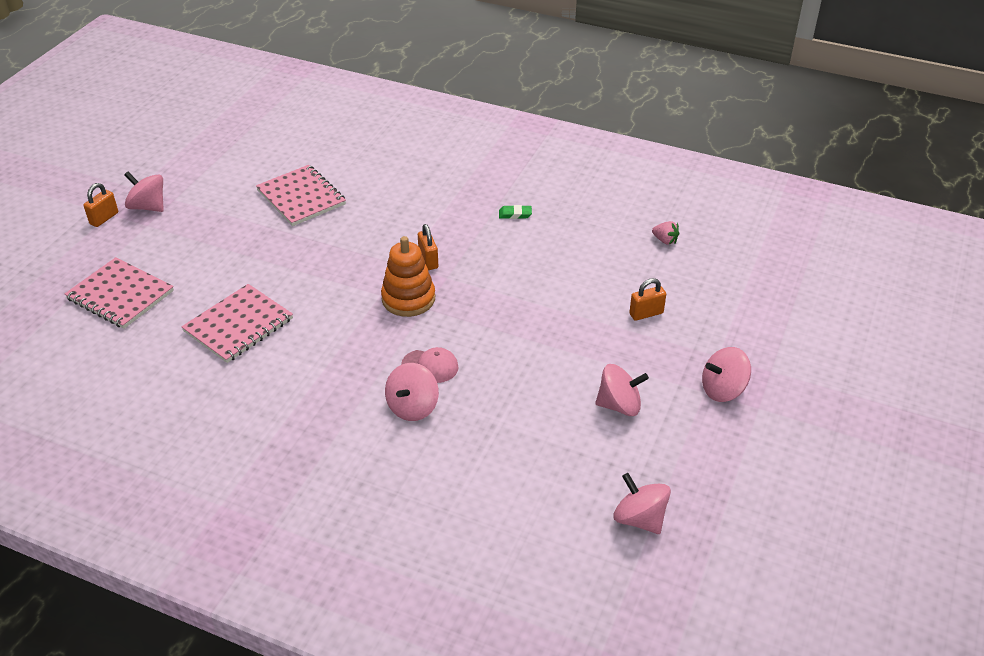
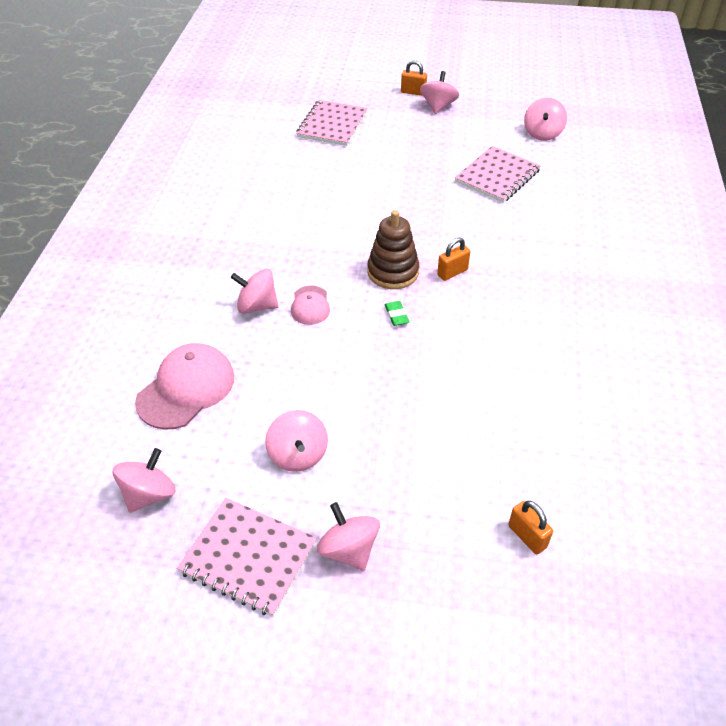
camera: 75 degrees right, 5 degrees up
(238, 325) = (321, 187): pink notebook -> pink notebook (248, 557)
(251, 151) = (542, 133): none -> pink spinning top
(408, 299) = (393, 272): orange stacking toy -> brown stacking toy
(512, 478) = (186, 389): none -> pink cap
(515, 214) = (558, 319): green eraser -> green eraser (396, 315)
(646, 313) = (448, 458): orange padlock -> orange padlock (527, 536)
(665, 240) = (589, 458): pink strawberry -> none

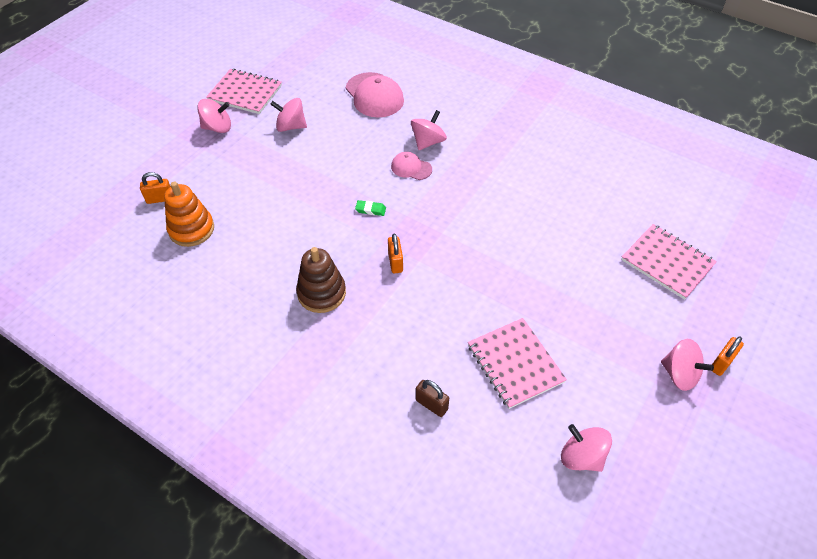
camera: 115 degrees right, 5 degrees up
(149, 494) = (310, 69): pink spinning top -> none
(248, 557) = (245, 93): pink notebook -> pink notebook turned 60 degrees clockwise
(393, 272) = (419, 225): brown stacking toy -> brown stacking toy (321, 293)
(545, 467) = (191, 229): none -> orange stacking toy
(572, 207) = (431, 404): none -> brown padlock

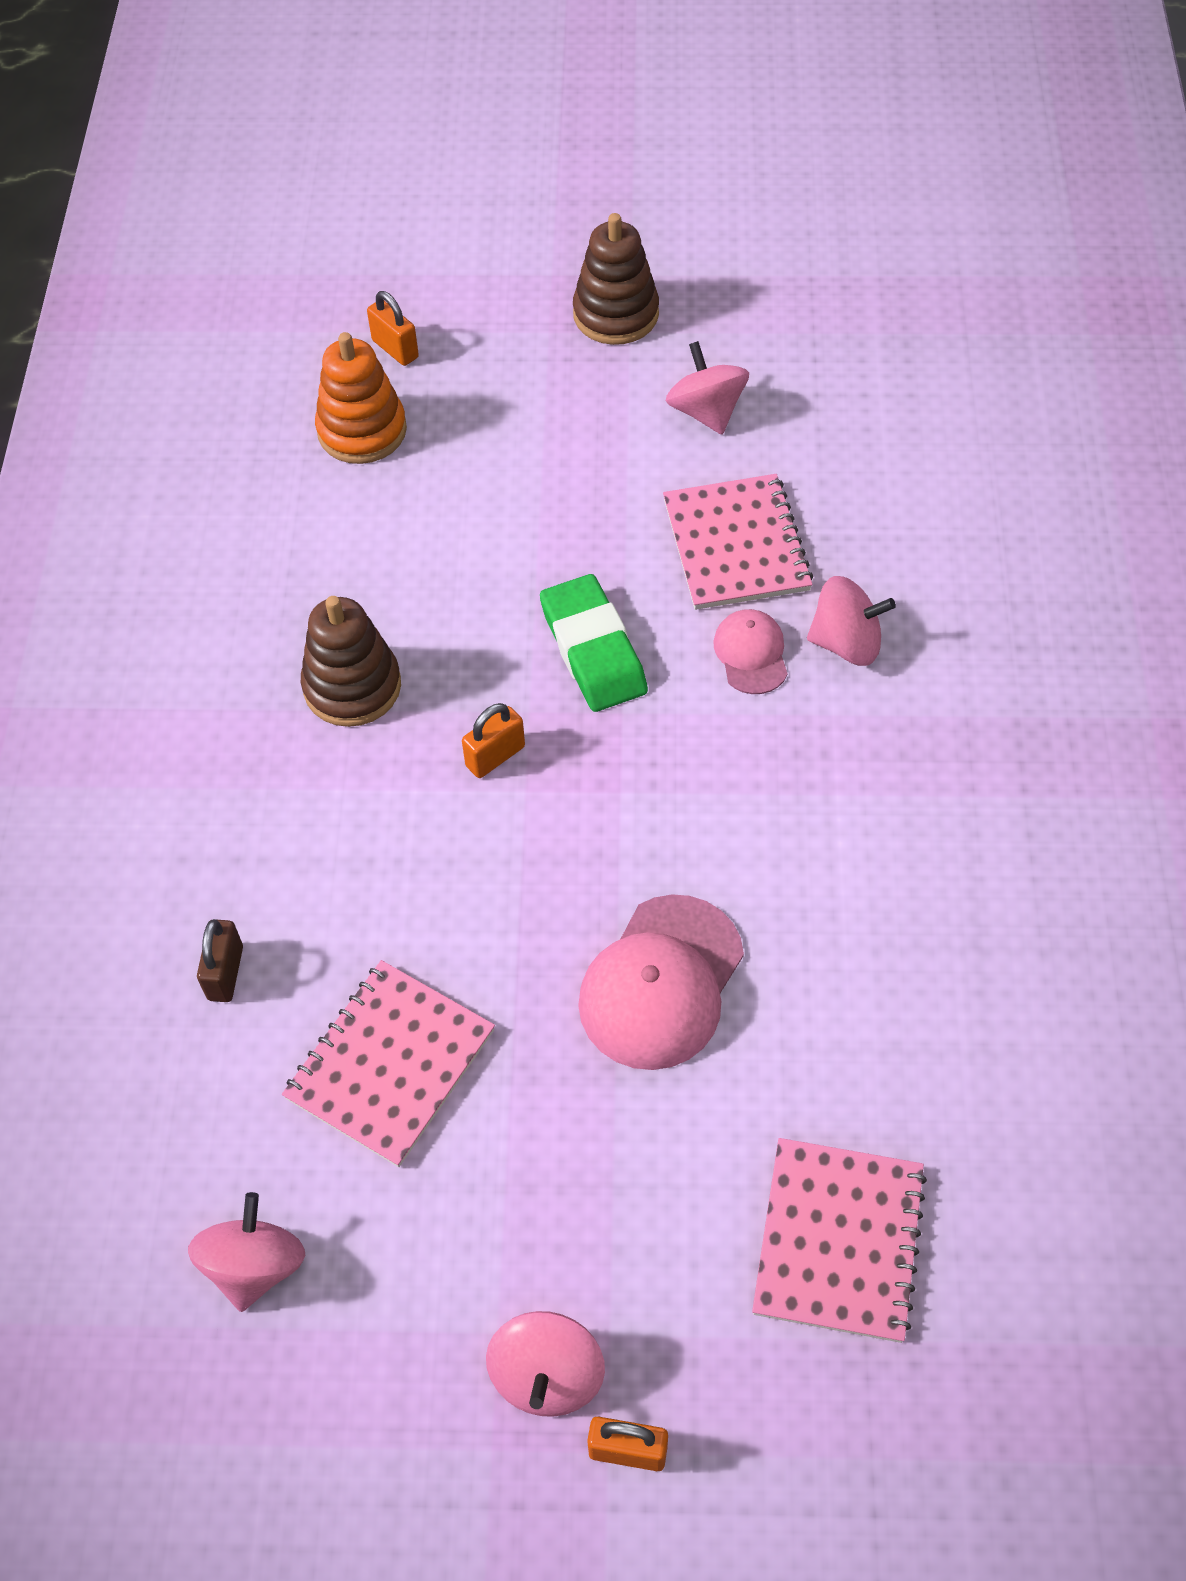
camera: 60 degrees right, 5 degrees up
(217, 127) = (616, 314): pink spinning top -> brown stacking toy
(245, 93) = (736, 295): pink notebook -> pink notebook (736, 545)
(370, 210) = (593, 649): green eraser -> green eraser, size x2.21
(374, 95) = (904, 485): pink cap -> pink cap (661, 983)

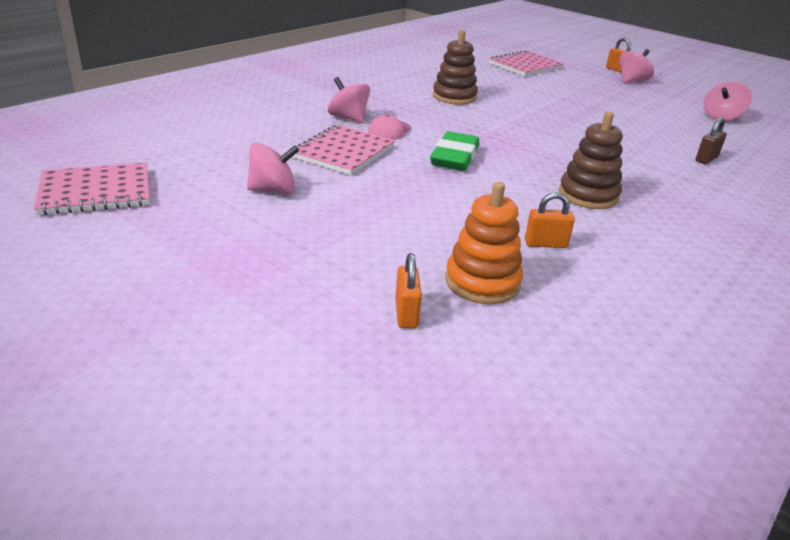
camera: 145 degrees left, 25 degrees down
(390, 1064) = (645, 124): pink notebook -> pink notebook (95, 192)
(495, 756) = (536, 154): orange padlock -> orange padlock (545, 244)
(616, 314) = (238, 250): brown stacking toy -> brown stacking toy (454, 97)
(661, 983) = (528, 102): pink cap -> none
(706, 411) = (273, 190): pink spinning top -> pink spinning top turned 120 degrees counterclockwise

